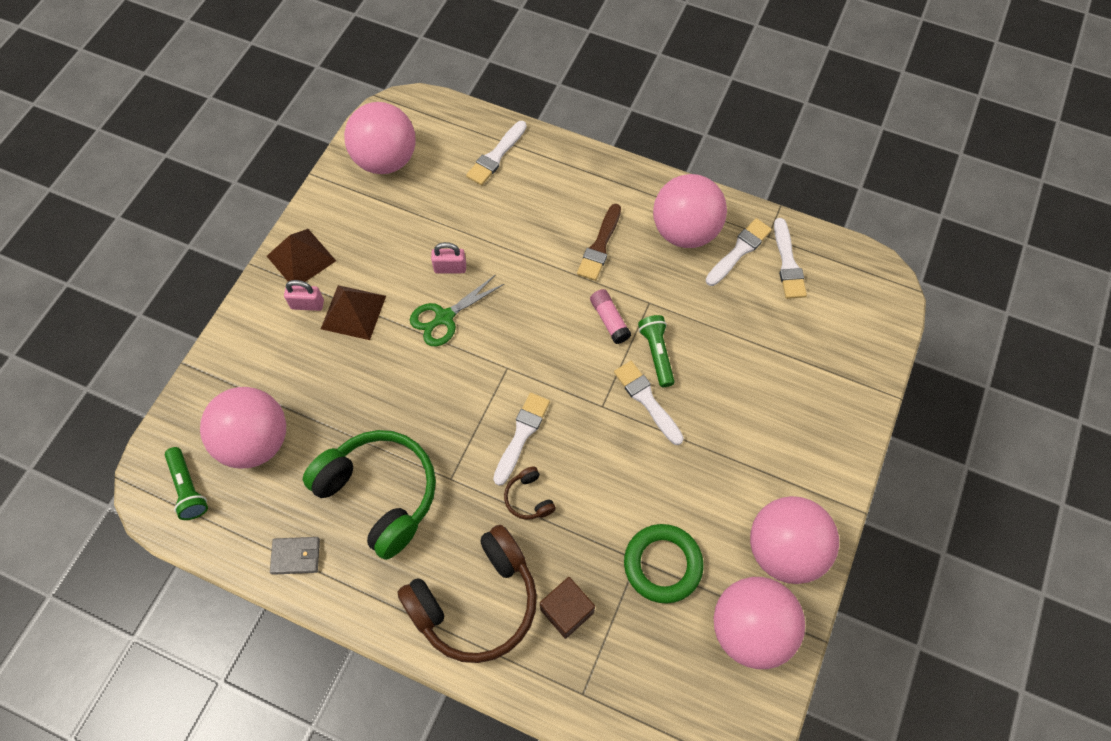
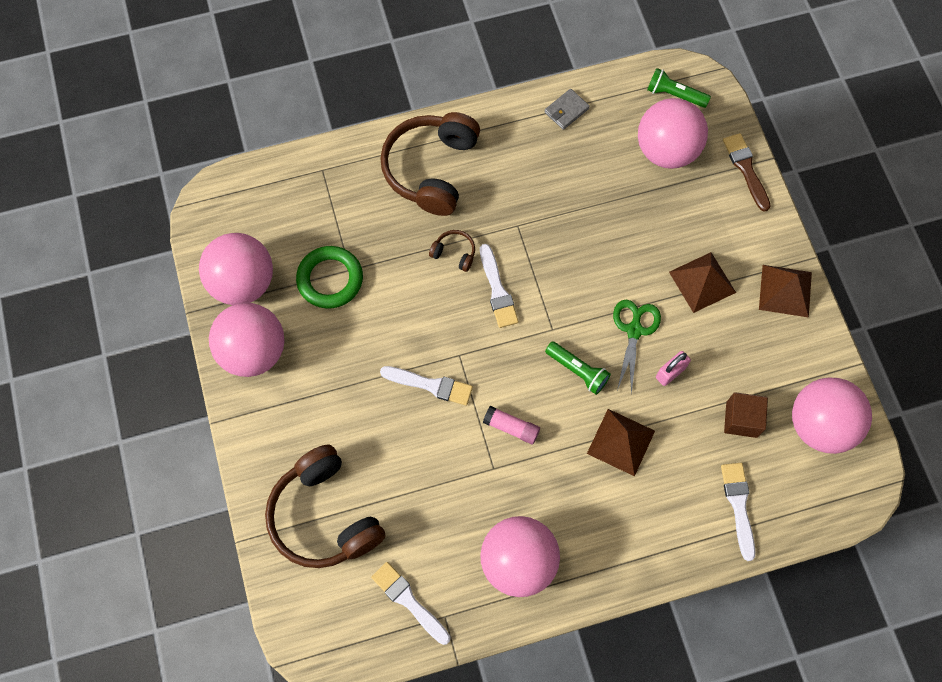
camera: 140 degrees right, 5 degrees up
(307, 304) = (740, 261): pink padlock -> none
(379, 494) = (553, 181): green headphones -> none
(536, 250) = (621, 442): none -> brown pyramid
(567, 611) = (370, 206): brown cube -> brown cube (741, 419)
(600, 246) = (575, 488): brown brush -> brown brush (746, 169)
(656, 354) = (452, 428): green flashlight -> green flashlight (577, 370)
(739, 251) = (458, 580): white brush -> none
(812, 365) = (325, 516): none -> brown headphones

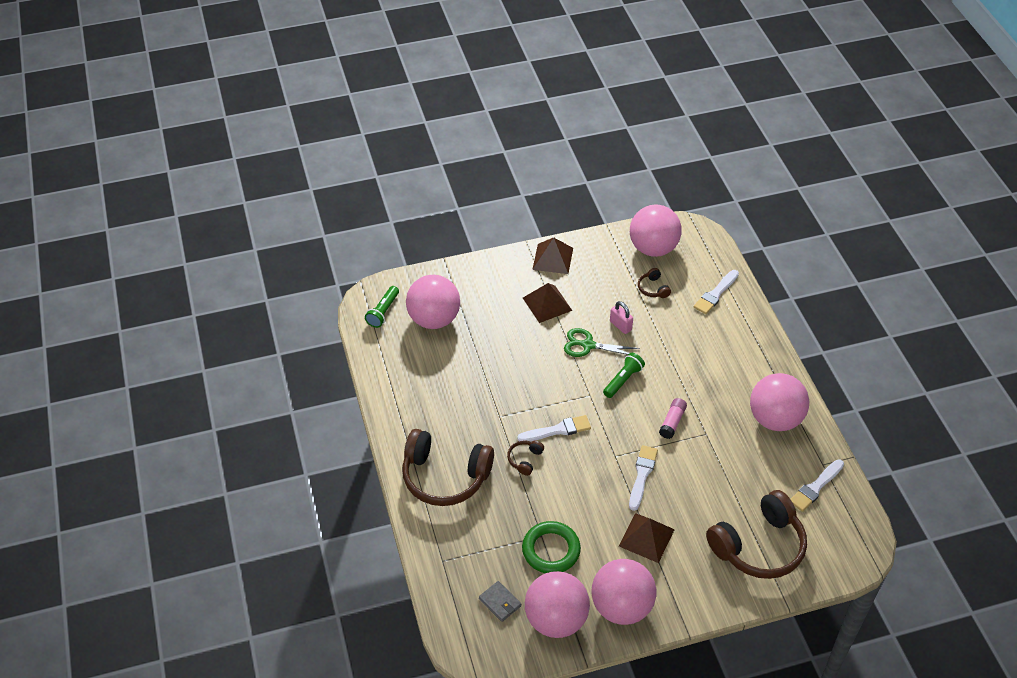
camera: 90 degrees left, 20 degrees down
(566, 110) = (393, 381): grey wallet -> grey wallet (500, 602)
(621, 442) = (676, 356): brown pyramid -> brown pyramid (646, 537)
(738, 505) = (715, 294): white brush -> white brush turned 45 degrees counterclockwise
(741, 419) = (653, 288): brown cube -> brown headphones
(746, 169) = (452, 273): brown brush -> none

